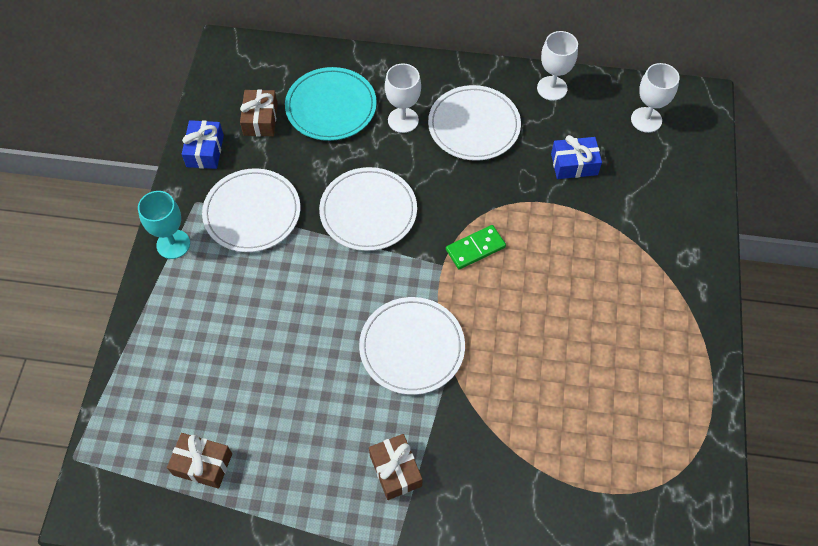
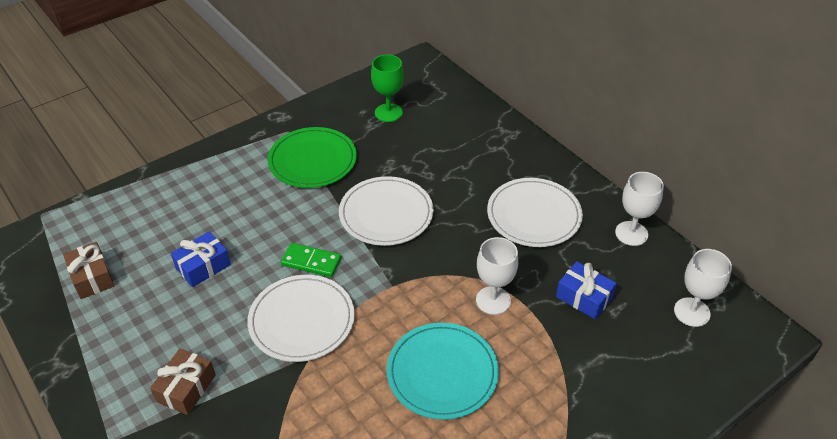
camera: 45 degrees right, 15 degrees down
(173, 244) = (245, 144): turquoise goblet -> none
(205, 151) = (331, 107): blue gift -> blue gift (203, 266)
(252, 212) = (312, 160): white plate -> green plate
(260, 119) = (388, 113): brown gift -> green goblet
(331, 106) = (444, 135): turquoise plate -> turquoise plate (442, 372)
(403, 120) = (484, 176): white goblet -> white goblet (493, 300)
(475, 248) = (430, 294): green domino -> green domino (311, 262)

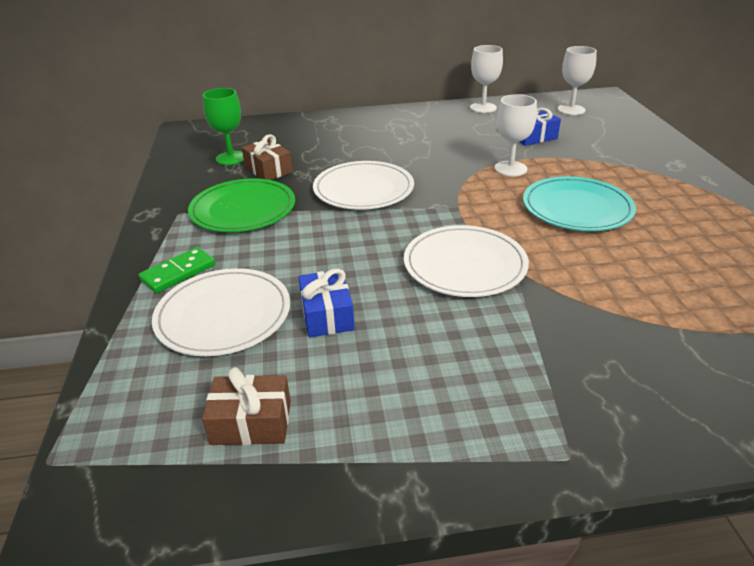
camera: 60 degrees left, 10 degrees down
(186, 388) = (514, 368): brown gift -> brown gift (268, 170)
(311, 262) = (388, 241): green domino -> green domino (178, 272)
(534, 215) = (431, 132): white plate -> white plate (223, 315)

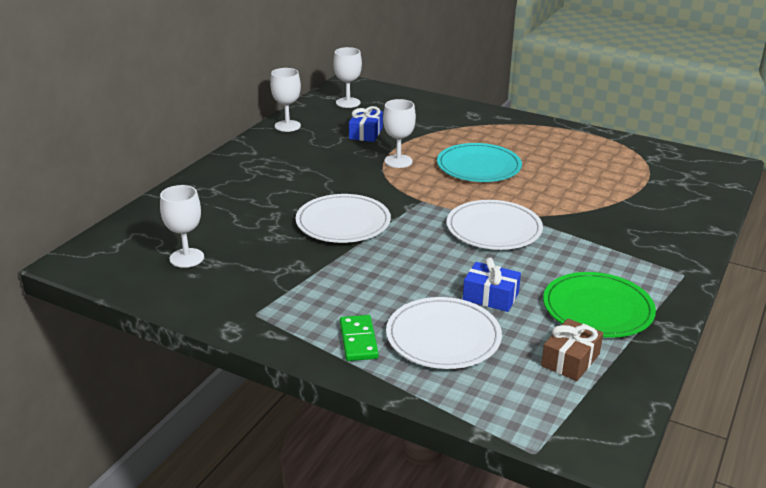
camera: 55 degrees left, 5 degrees down
(231, 158) = (187, 258): green goblet -> white goblet
(243, 209) = (296, 282): green plate -> green plate (597, 308)
(268, 170) = (242, 248): brown gift -> none

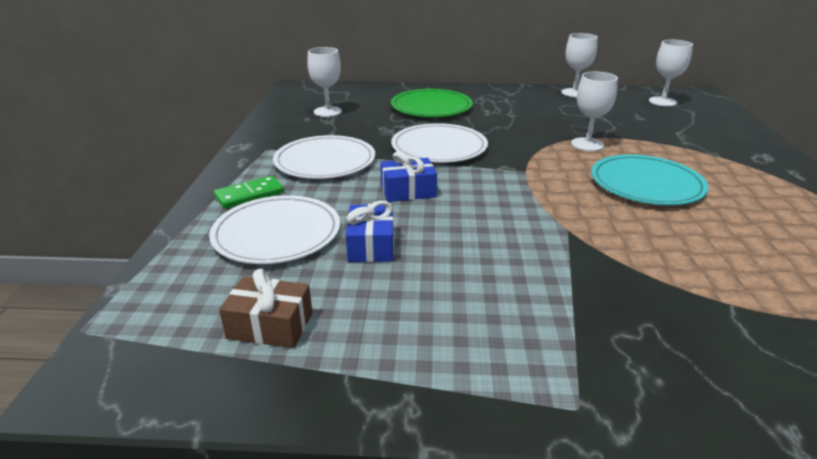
camera: 65 degrees right, 0 degrees up
(366, 133) = (617, 120): blue gift -> blue gift (408, 191)
(494, 229) = (517, 219): white plate -> white plate (325, 161)
(597, 308) = (403, 329): green plate -> green plate (431, 107)

